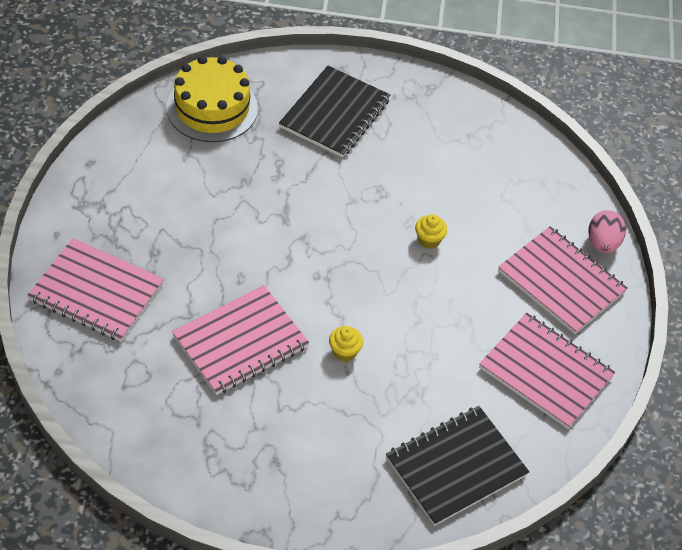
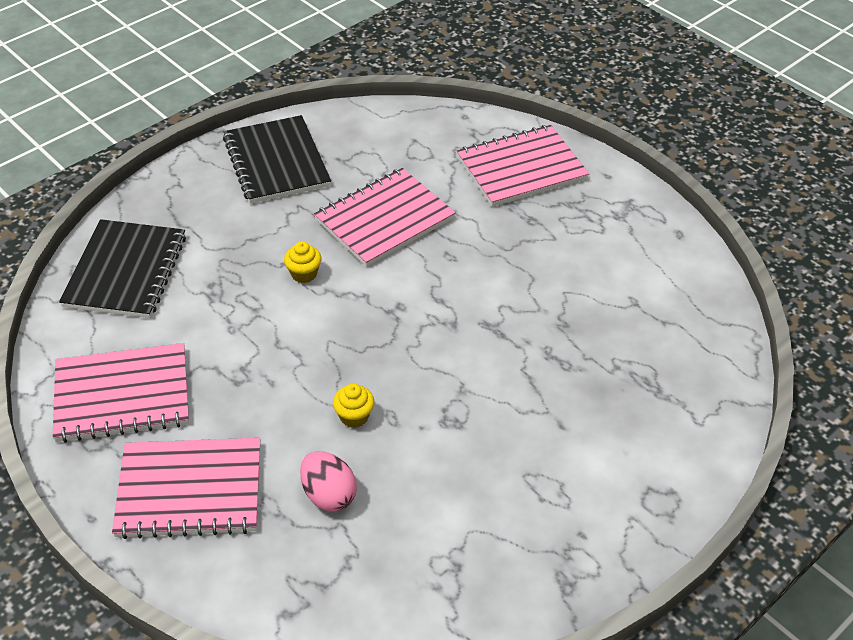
camera: 135 degrees right, 5 degrees down
(212, 108) = (689, 357): yellow cake -> none
(240, 342) = (385, 219): pink notebook -> pink notebook turned 45 degrees clockwise
(334, 113) = (598, 456): black notebook -> black notebook (276, 162)
(602, 243) = (188, 573): pink egg -> pink egg (328, 495)

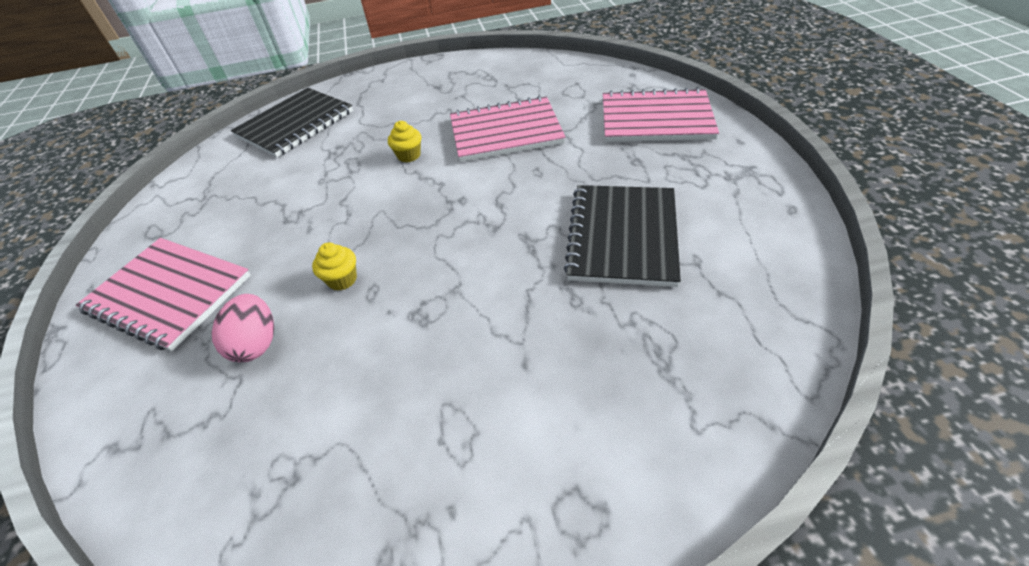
camera: 35 degrees right, 0 degrees up
(122, 395) = (206, 204): pink notebook -> none
(276, 162) = (459, 78): black notebook -> black notebook (623, 236)

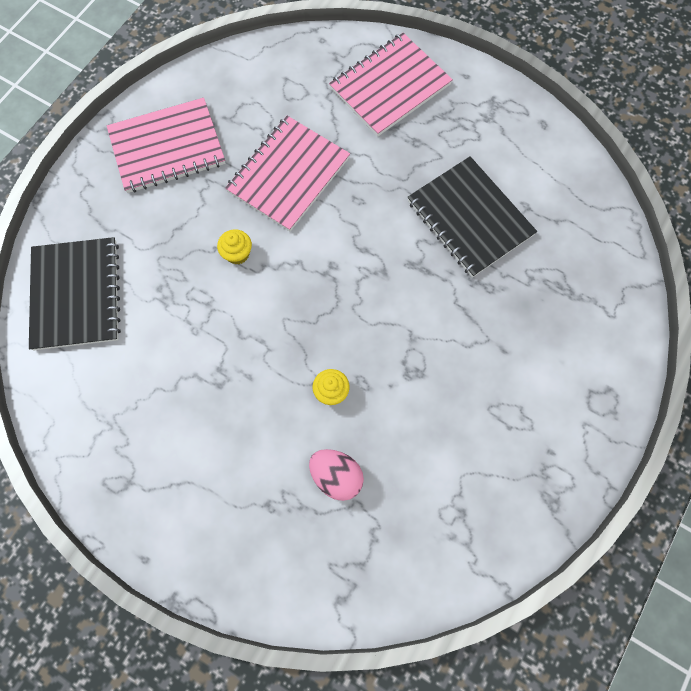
camera: 50 degrees left, 25 degrees up
(169, 293) = (218, 506): pink notebook -> pink notebook (167, 147)

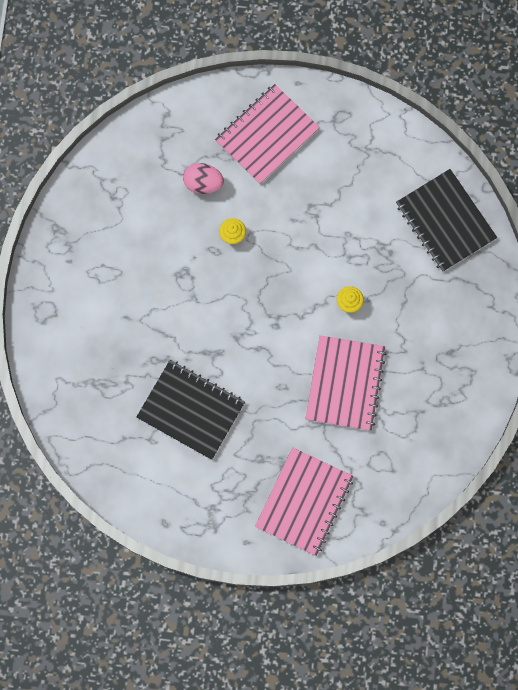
camera: 155 degrees right, 5 degrees up
(167, 147) = (451, 364): pink notebook -> pink notebook (267, 135)

